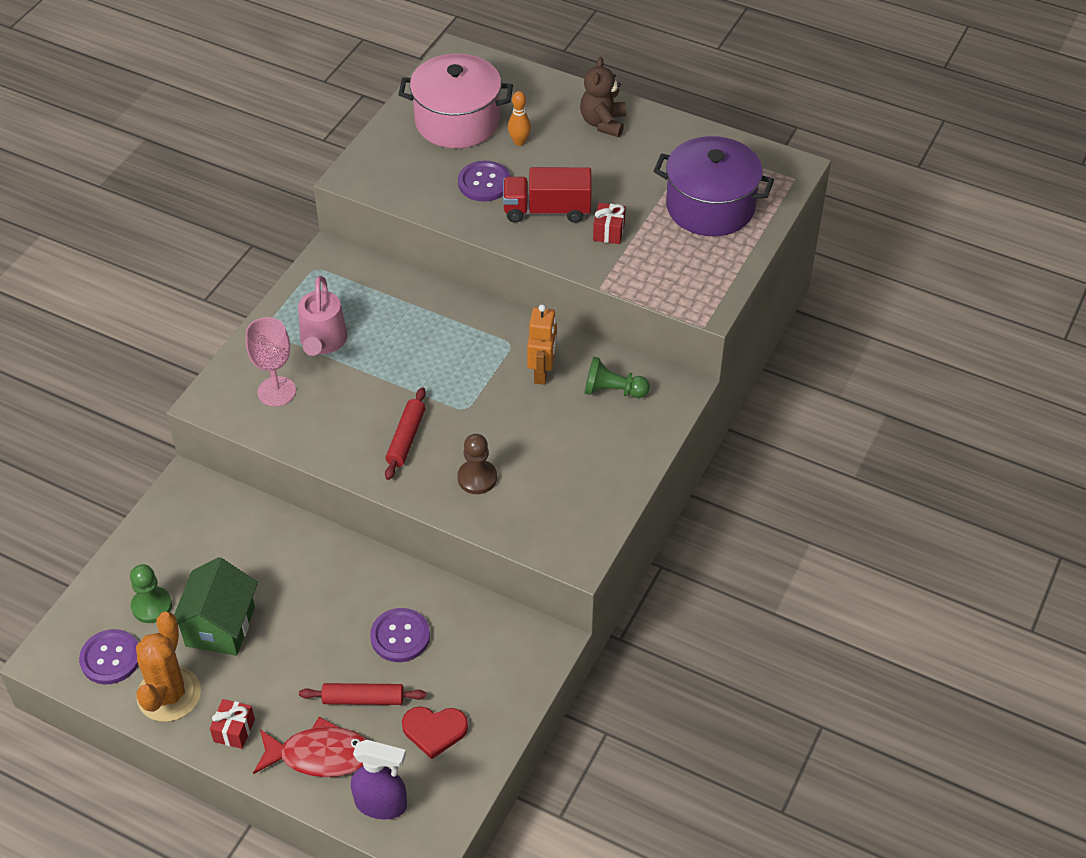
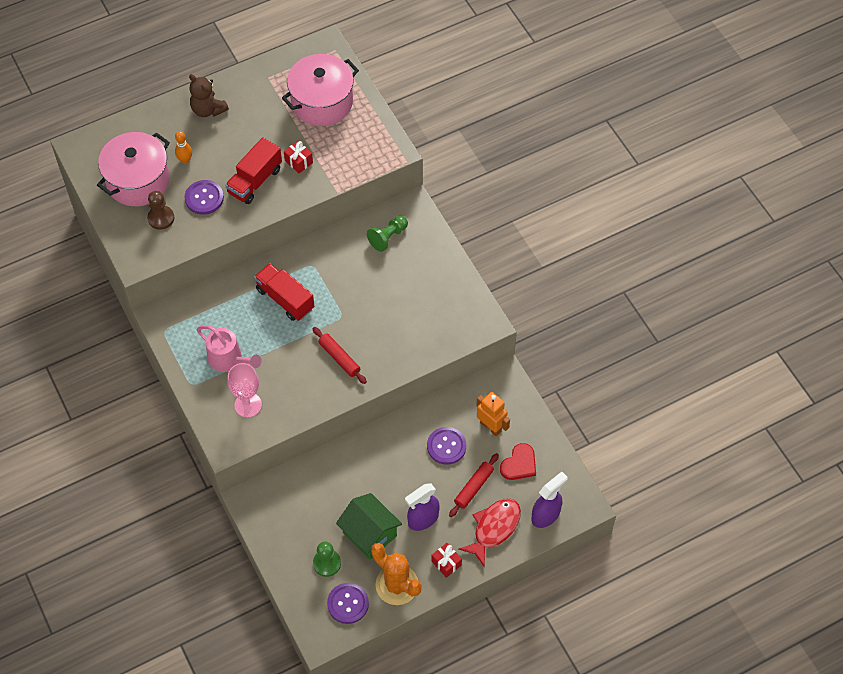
camera: 55 degrees left, 10 degrees up
(279, 670) = (423, 519): none -> purple spray bottle
(444, 346) = (285, 299): none -> red truck
(477, 478) = (396, 339): brown pawn -> brown pawn (161, 218)
(542, 372) = (346, 262): orange robot -> orange robot (491, 427)
(710, 207) = (322, 102): purple pot -> pink pot

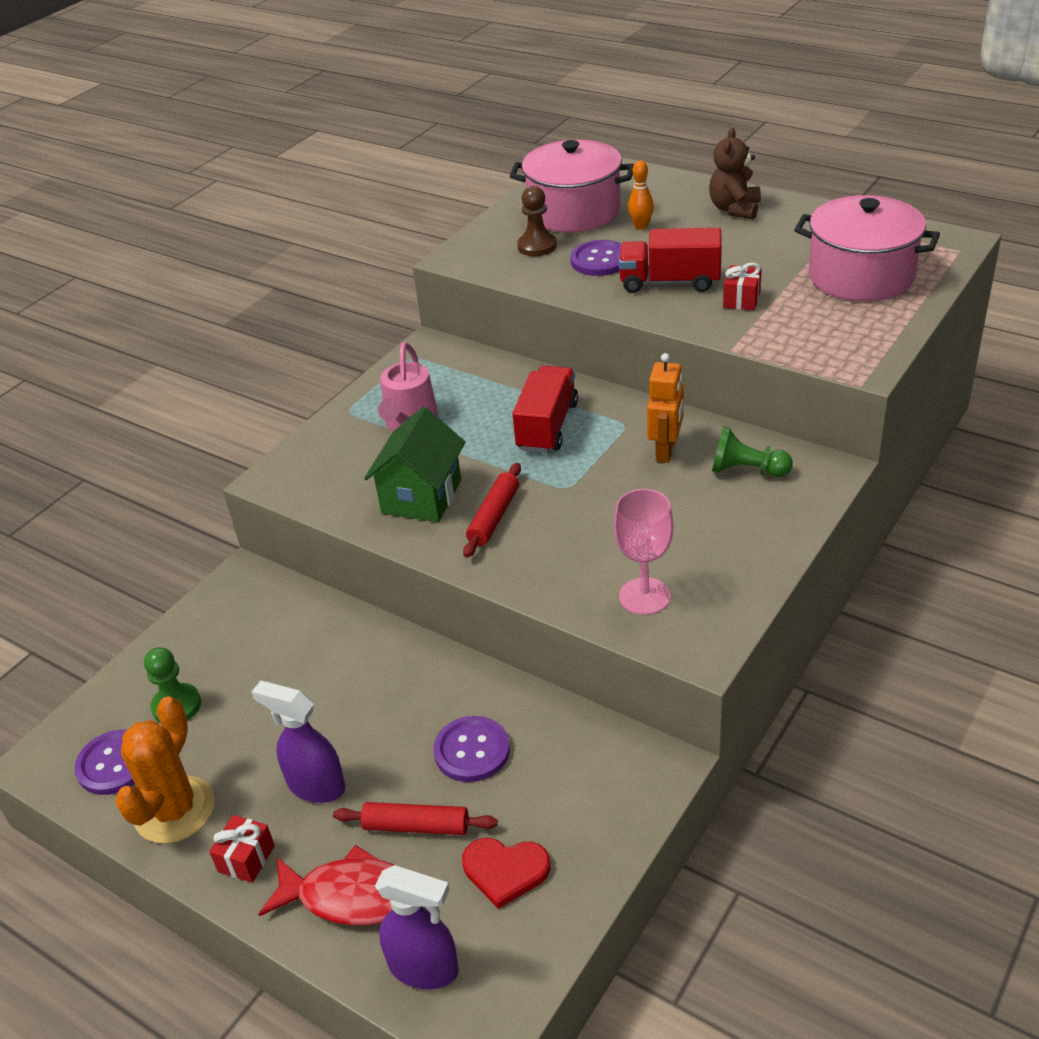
camera: 65 degrees right, 20 degrees down
(248, 405) = (350, 469): pink goblet -> pink goblet (644, 596)
(369, 534) = (252, 731): green house -> green house (421, 496)
(491, 427) = (551, 792): orange robot -> orange robot (666, 451)

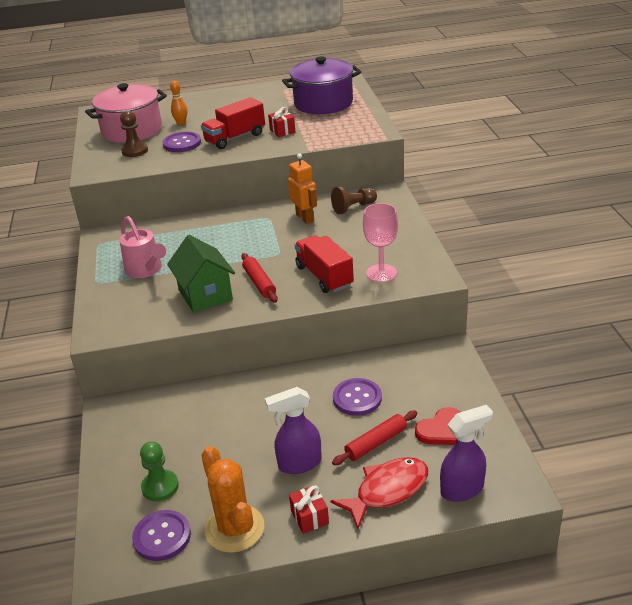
camera: 45 degrees left, 5 degrees down
(547, 426) = (228, 236): red truck -> red truck (324, 276)
(734, 209) = (220, 100): brown teddy bear -> none
(746, 470) = (353, 208): green pawn -> brown pawn
(861, 276) = (323, 103): pink pot -> purple pot

